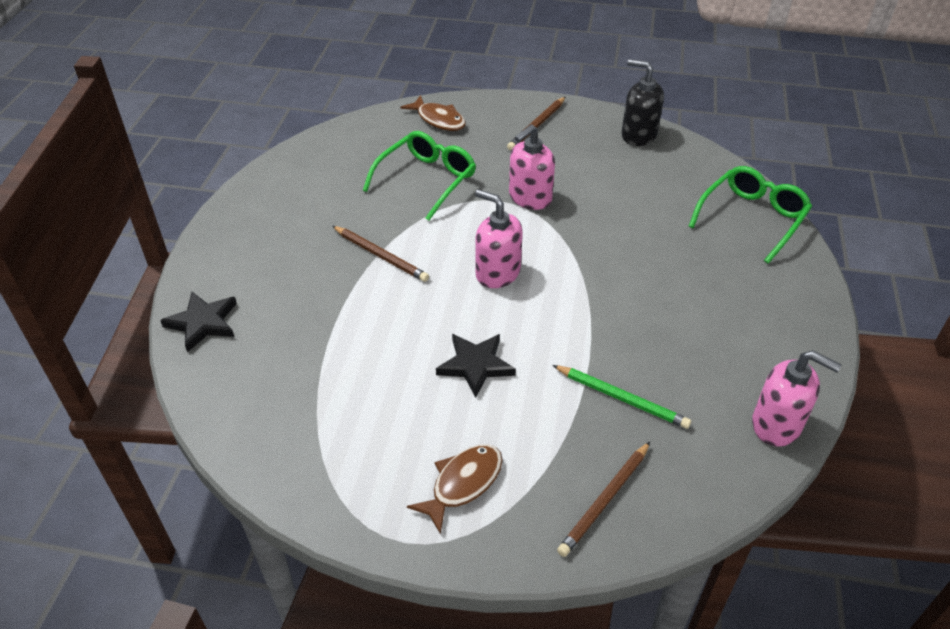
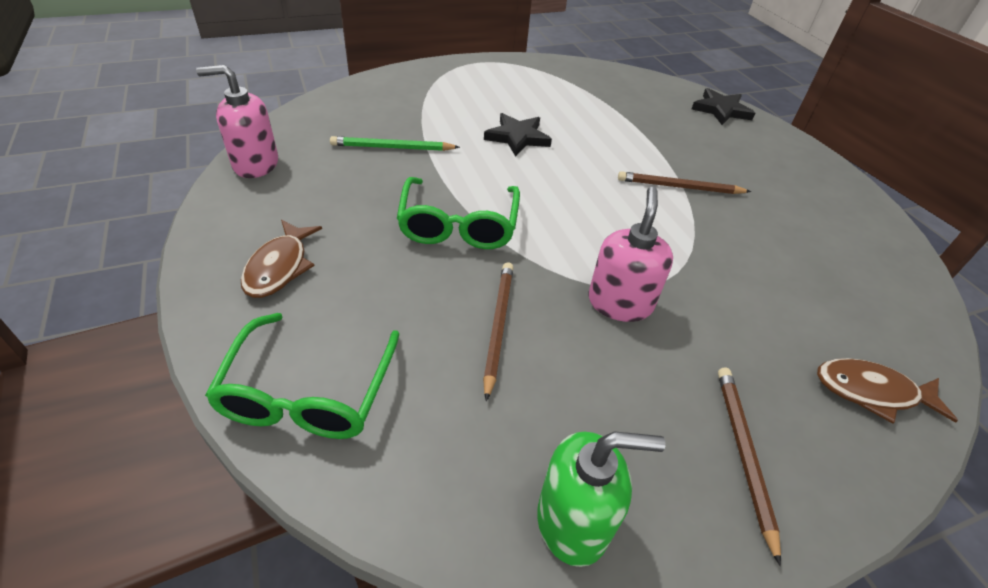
camera: 145 degrees right, 0 degrees up
(426, 180) = (749, 280): green glasses -> green glasses (458, 225)
(463, 484) = (468, 85): brown fish -> brown fish (279, 267)
(497, 273) = (568, 205): pink soap dispenser -> none
(605, 500) = (375, 98): brown pencil -> brown pencil (498, 326)
(638, 135) = (573, 521): black soap dispenser -> green soap dispenser

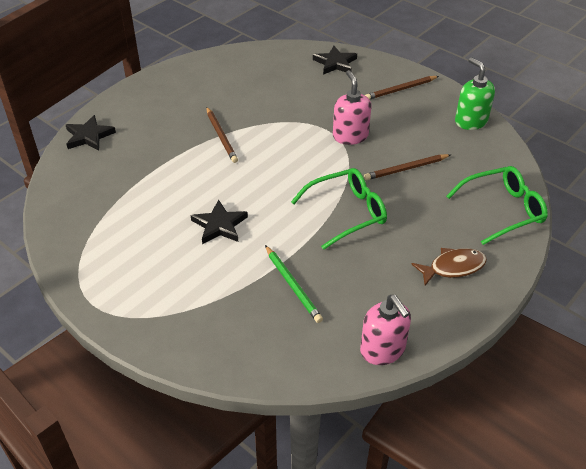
camera: 115 degrees left, 0 degrees up
(620, 303) = (350, 136): pink soap dispenser -> pink soap dispenser turned 90 degrees clockwise
(871, 392) = (335, 63): brown fish -> black star

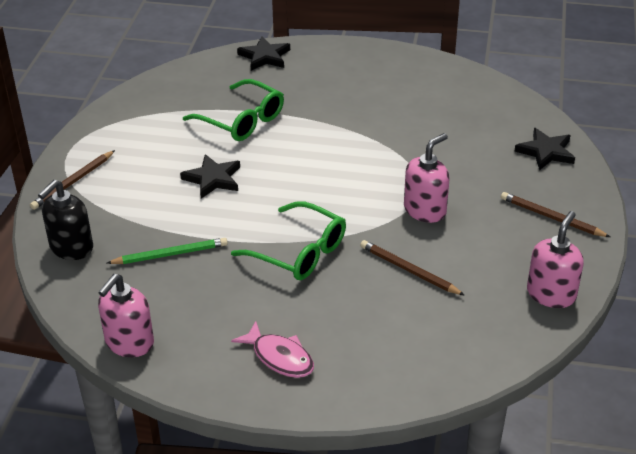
camera: 60 degrees right, 5 degrees down
(221, 136) = (338, 128): brown pencil -> brown pencil (73, 182)
(232, 347) = (71, 248): none -> black soap dispenser
(293, 285) = (170, 254): green pencil -> green pencil turned 135 degrees counterclockwise
(453, 267) = (279, 357): brown fish -> pink fish
(470, 121) = (551, 294): green soap dispenser -> pink soap dispenser
(502, 210) = (407, 370): green glasses -> green glasses (241, 120)

